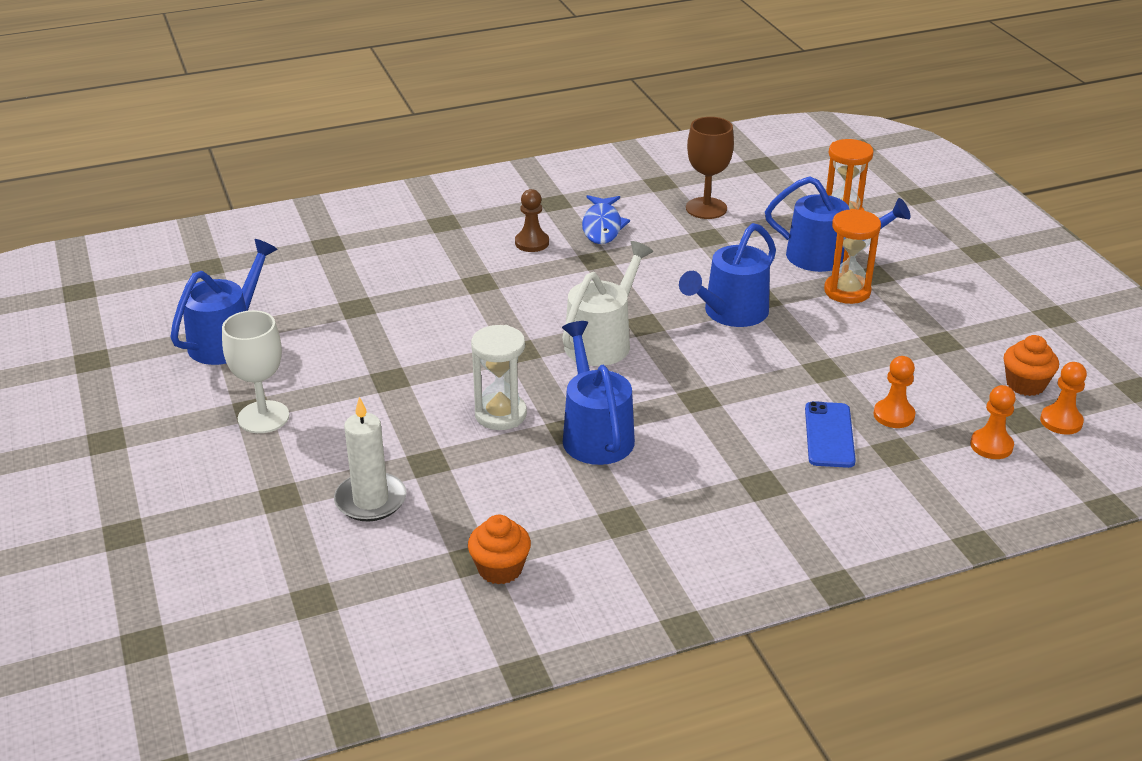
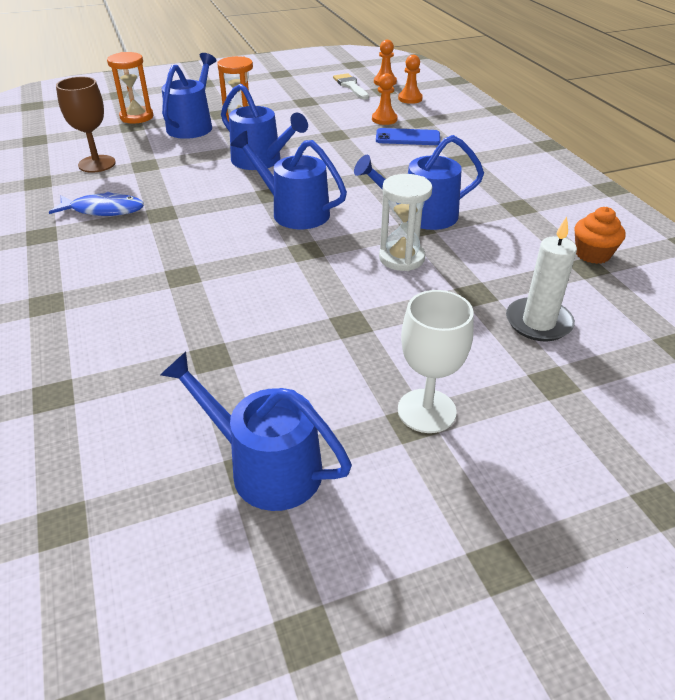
camera: 90 degrees left, 5 degrees up
(532, 243) = (117, 246): brown pawn -> none
(602, 341) = (294, 212): white watering can -> blue watering can
(1025, 384) = (350, 86): orange cupcake -> white brush

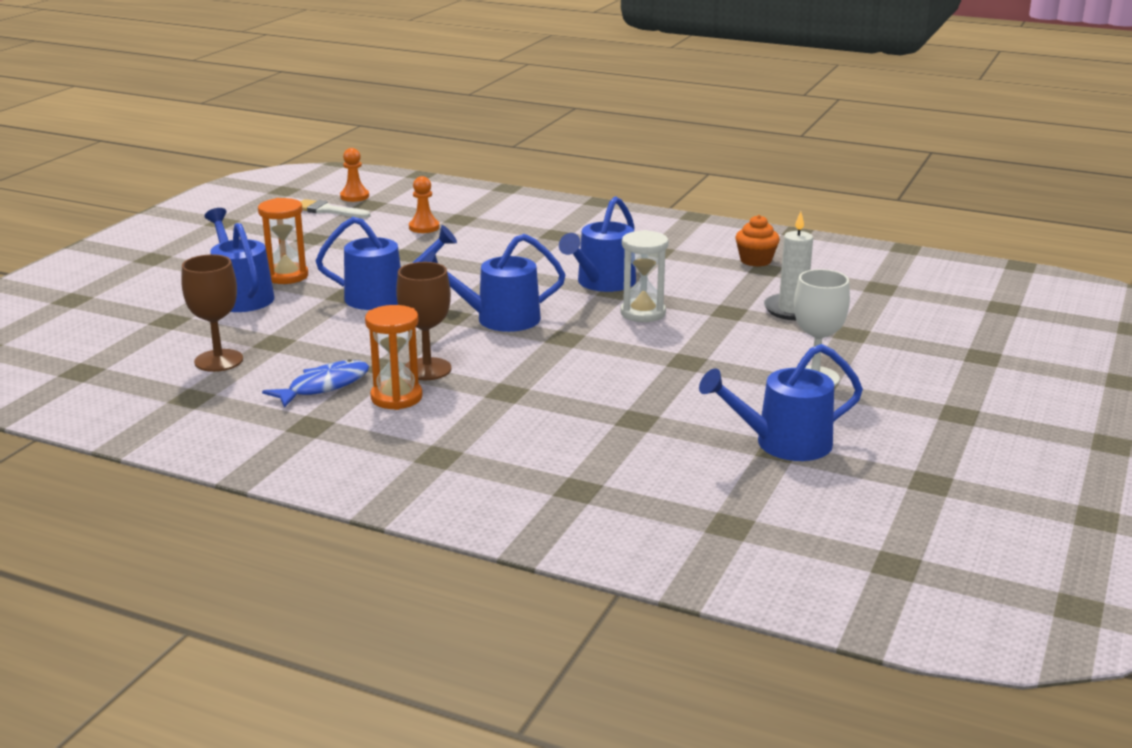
camera: 45 degrees left, 15 degrees down
(137, 117) = (154, 311): orange hourglass -> orange hourglass (396, 397)
(176, 228) = (427, 369): none -> brown goblet
(407, 138) = (476, 234): blue phone -> none
(410, 99) = (411, 203): orange pawn -> none

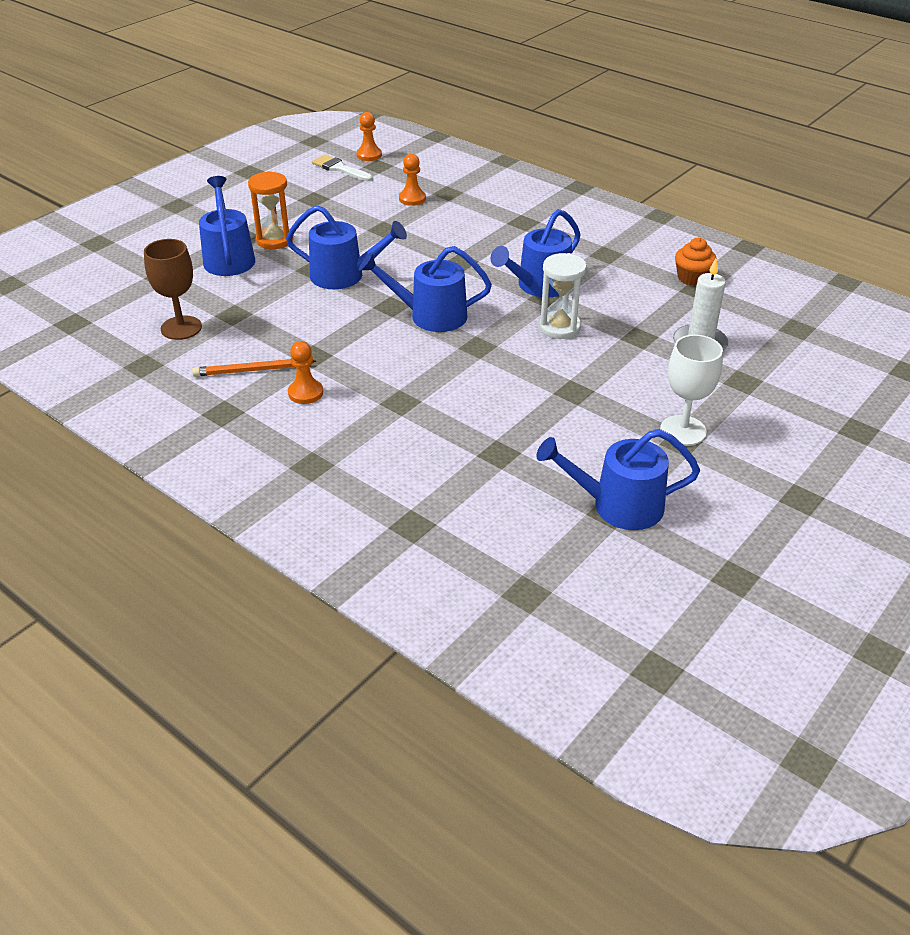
camera: 15 degrees right, 15 degrees up
(324, 386) = (252, 370): blue fish -> orange pencil
(396, 397) = (305, 393): orange hourglass -> orange pawn
(427, 369) = (344, 364): brown goblet -> none

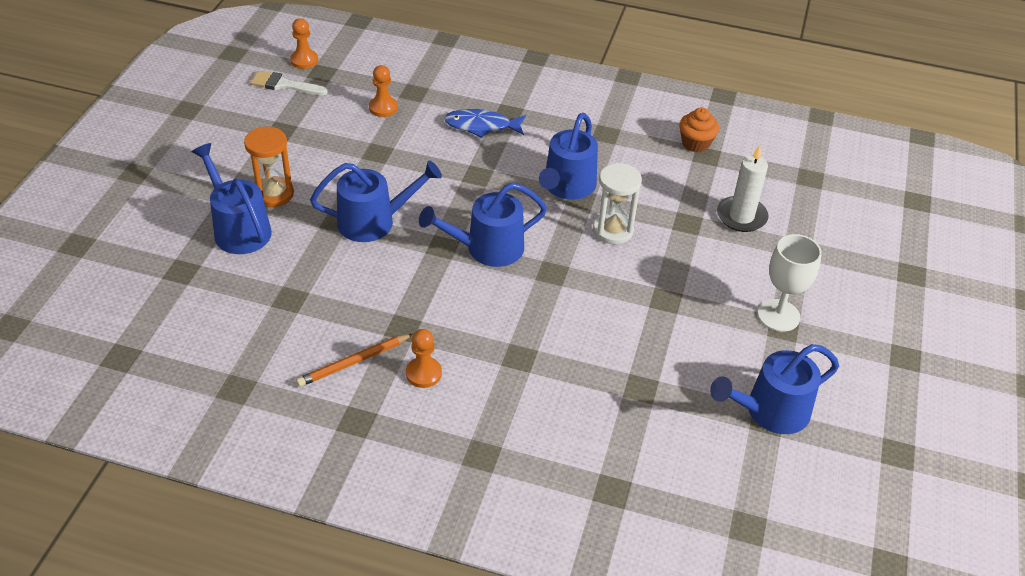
camera: 25 degrees left, 5 degrees up
(181, 328) = (246, 331): brown goblet -> none
(491, 227) = (481, 126): none -> blue fish

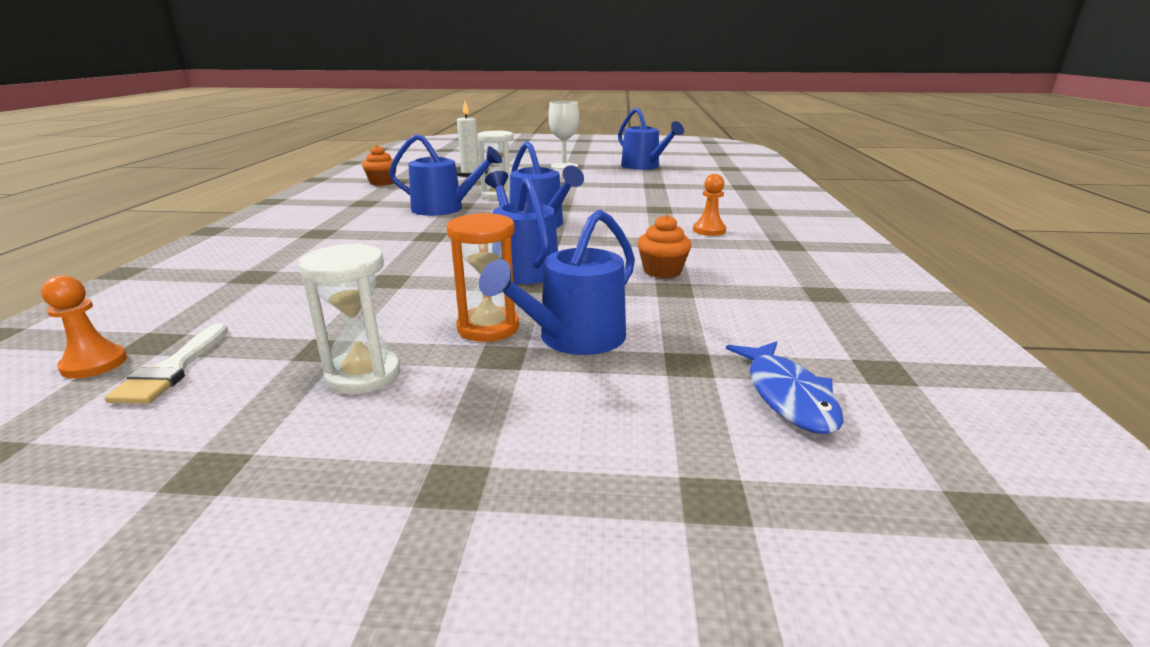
camera: 100 degrees left, 20 degrees down
(241, 146) = (363, 375): none -> white hourglass
(328, 302) = (662, 271): none -> orange cupcake
(354, 362) = (726, 252): orange pencil -> none
(383, 108) = (284, 288): orange pawn -> none
(481, 126) = (341, 240): blue fish -> blue fish (787, 396)

